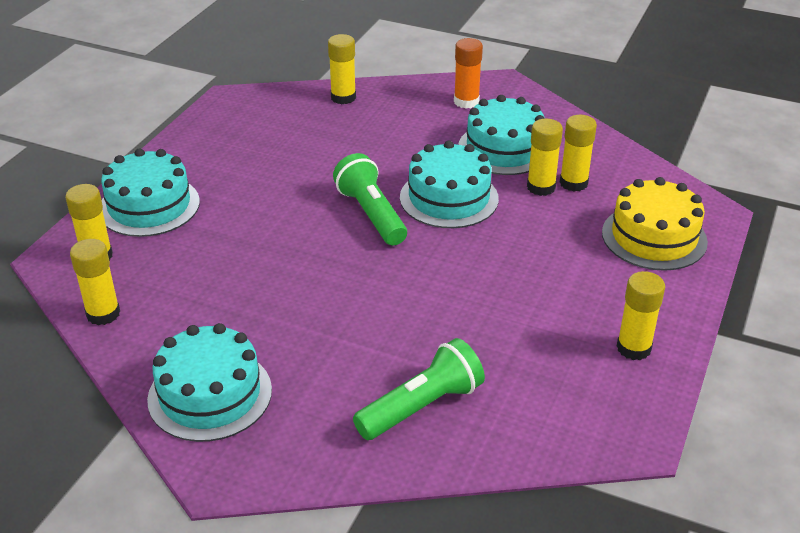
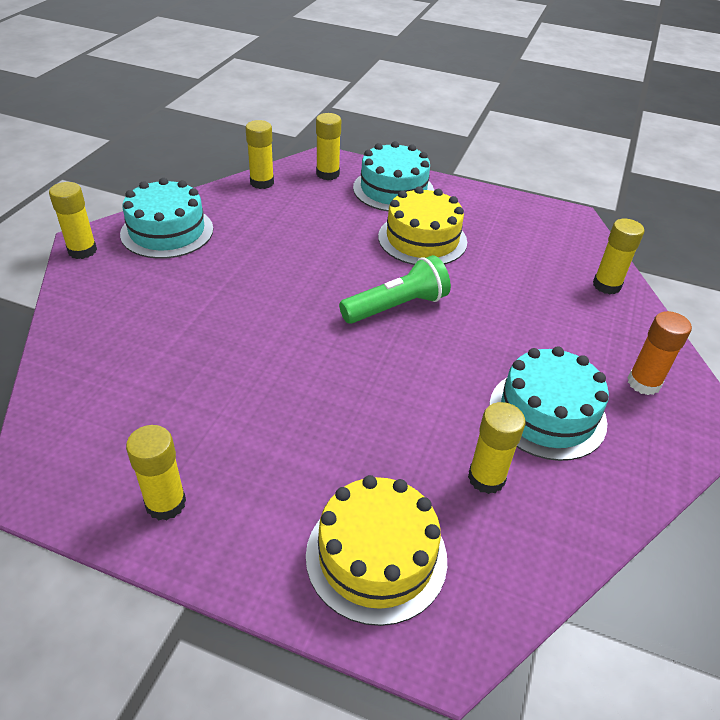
camera: 85 degrees right, 5 degrees up
(257, 191) = (422, 239): none -> yellow cake
(422, 406) = (123, 337): green flashlight -> none
(449, 198) = (433, 362): turquoise cake -> none
(541, 187) = (470, 443): yellow glue stick -> yellow glue stick (82, 250)

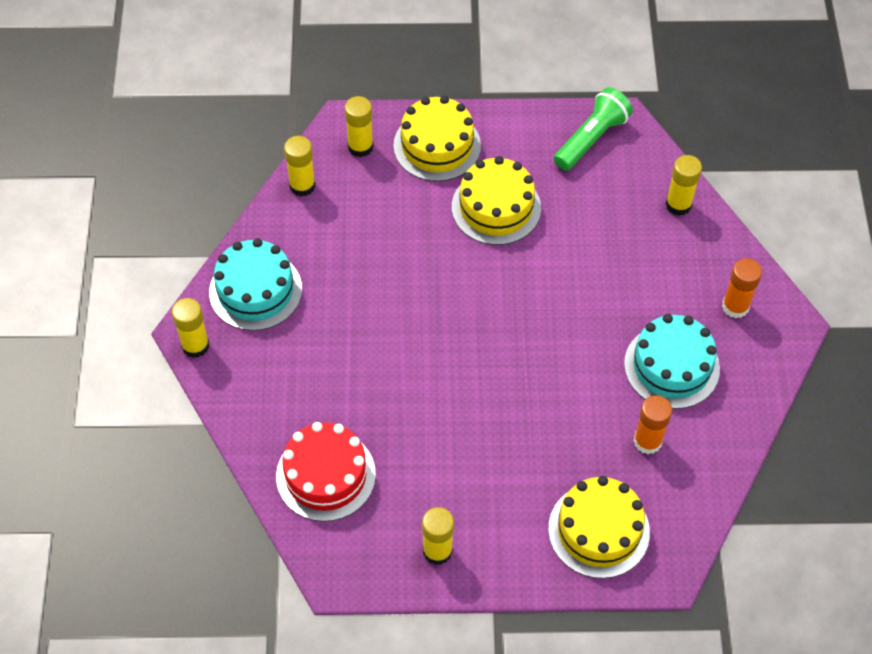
camera: 20 degrees left, 15 degrees up
(107, 385) = (326, 475): none -> red cake
(393, 189) = (437, 146): turquoise cake -> yellow cake
(397, 306) = (511, 301): green flashlight -> green flashlight (591, 138)
(486, 478) = (647, 441): yellow glue stick -> orange glue stick

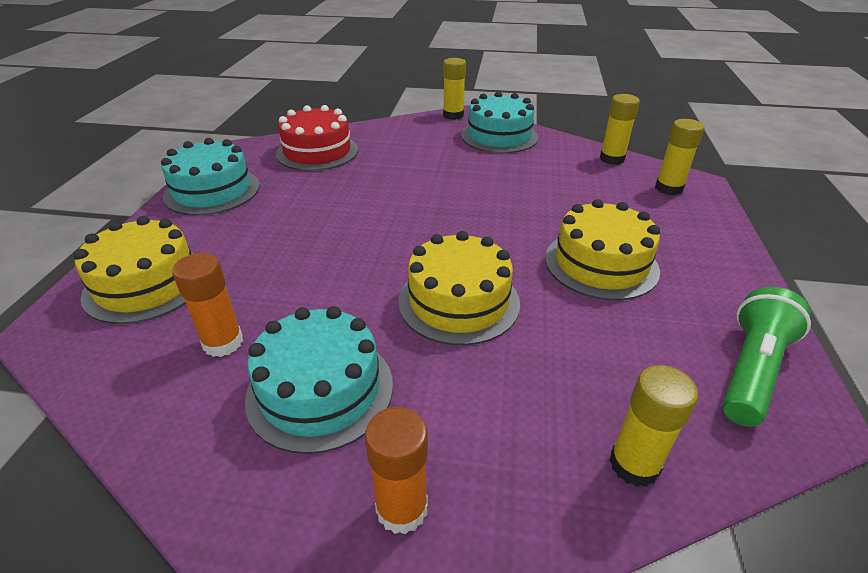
camera: 100 degrees right, 20 degrees down
(437, 146) = (686, 232): yellow cake -> yellow cake (458, 301)
(437, 551) = (212, 191): yellow glue stick -> turquoise cake
(591, 138) = (751, 370): green flashlight -> green flashlight turned 105 degrees counterclockwise

